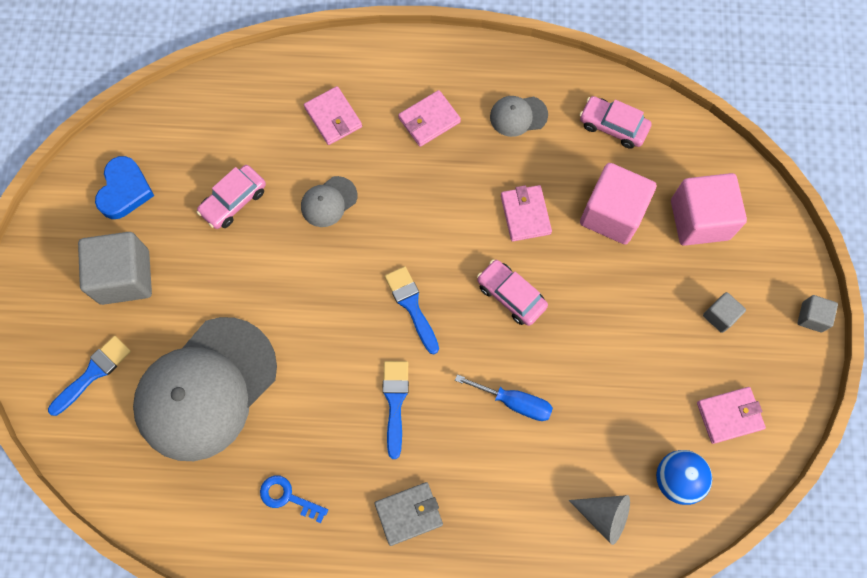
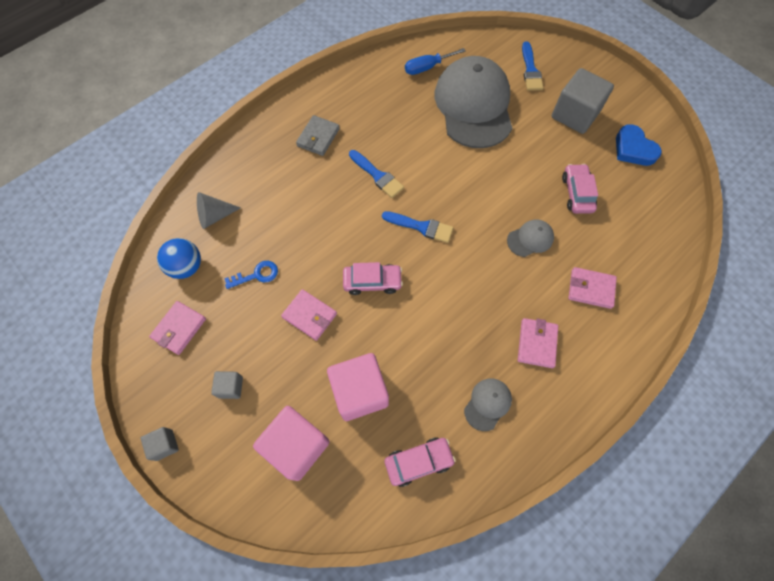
camera: 135 degrees right, 5 degrees down
(287, 497) = (383, 98): blue key -> blue key (256, 275)
(328, 202) = (530, 239): grey cap -> grey cap turned 60 degrees clockwise
(514, 402) = (314, 228): blue screwdriver -> blue screwdriver (427, 67)
(525, 214) = (413, 338): pink wallet -> pink wallet (310, 315)

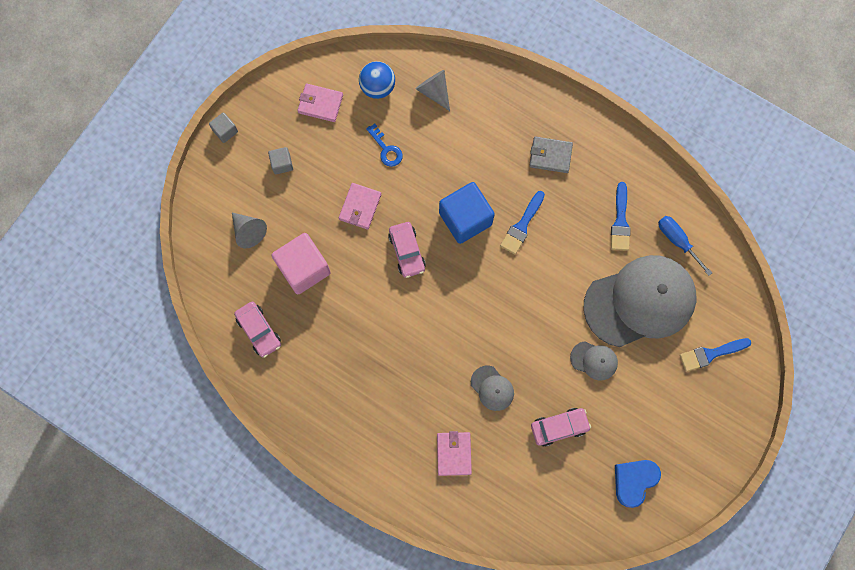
camera: 75 degrees right, 10 degrees up
(297, 446) = (248, 231): pink cube -> grey cone
(355, 221) = (465, 218): none -> blue cube
(421, 227) = (476, 281): blue brush -> blue brush (620, 221)
(487, 404) = (320, 377): grey cap -> grey cap (594, 360)
(536, 343) = (385, 411): pink wallet -> none
(575, 115) = (661, 412): grey cube -> none

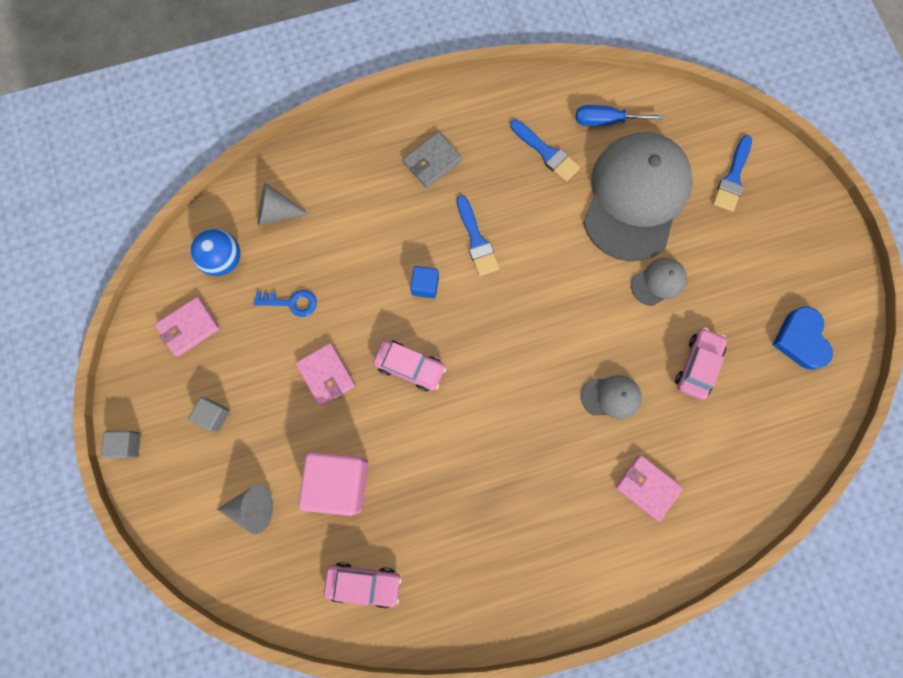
camera: 50 degrees left, 0 degrees up
(465, 218) = (425, 286): blue cube -> blue cube, size x0.49

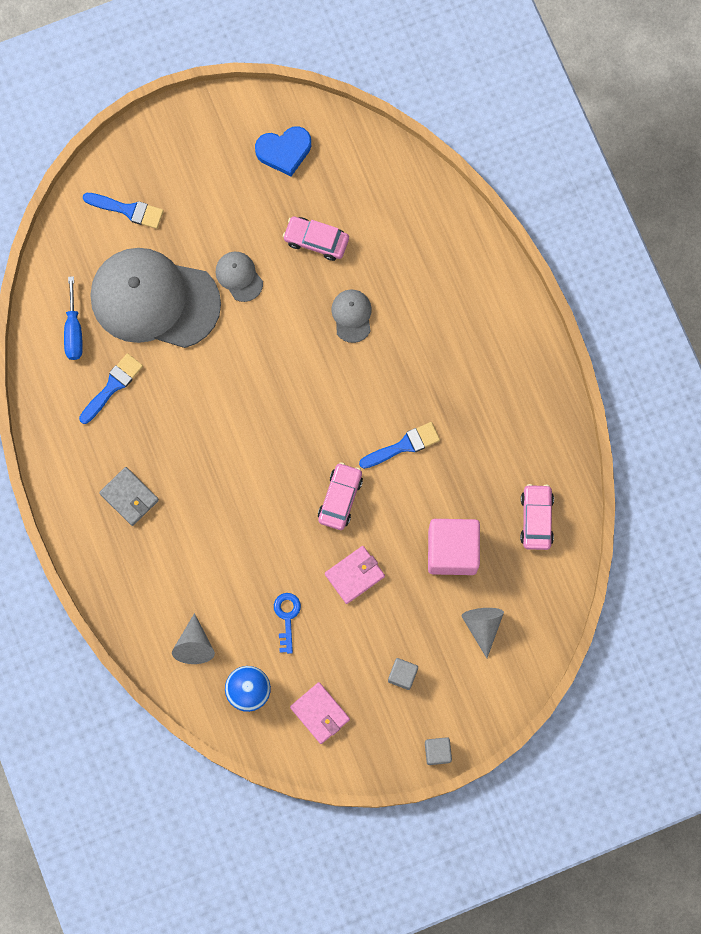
camera: 95 degrees left, 0 degrees up
(425, 286) = (259, 492): blue cube -> none
(476, 240) = (210, 447): blue brush -> blue brush (403, 445)
(647, 487) = (429, 282): pink wallet -> none

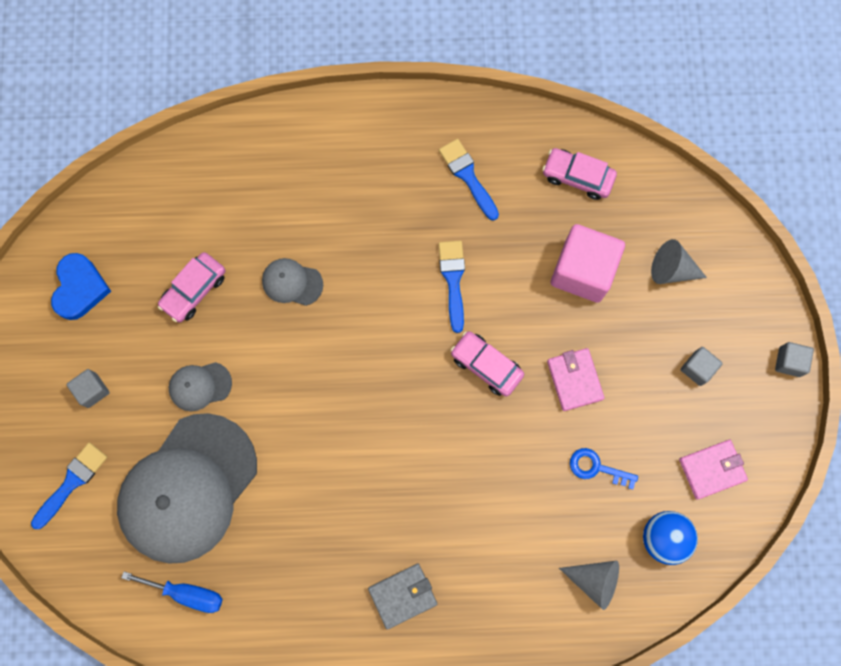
camera: 70 degrees left, 0 degrees up
(112, 386) = (268, 570): blue brush -> blue brush (467, 176)
(205, 195) = (92, 390): none -> grey cube

